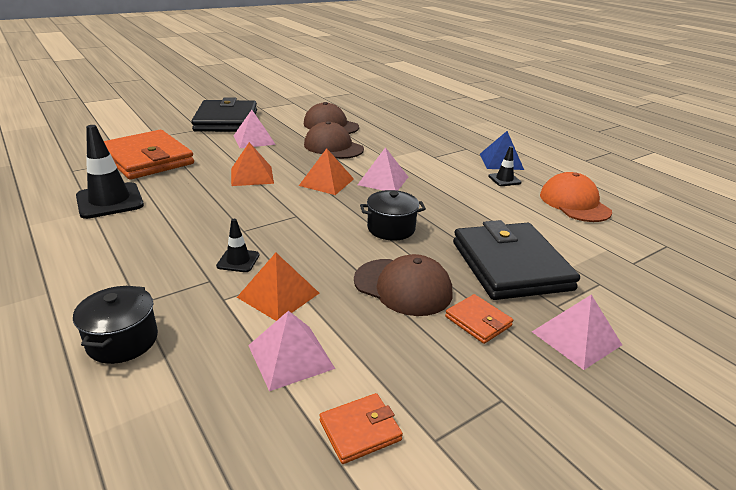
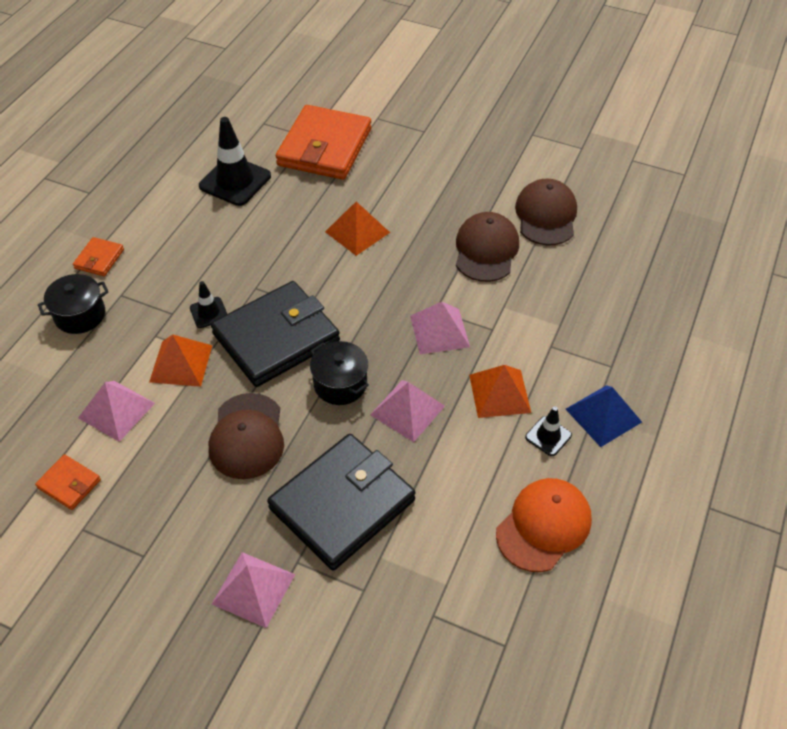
camera: 60 degrees right, 20 degrees up
(226, 121) = (465, 134): black wallet -> black wallet (276, 337)
(254, 139) = (439, 183): pink pyramid -> pink pyramid (407, 410)
(326, 182) = (394, 290): orange pyramid -> orange pyramid (499, 393)
(478, 321) = (231, 508): orange wallet -> orange wallet (99, 259)

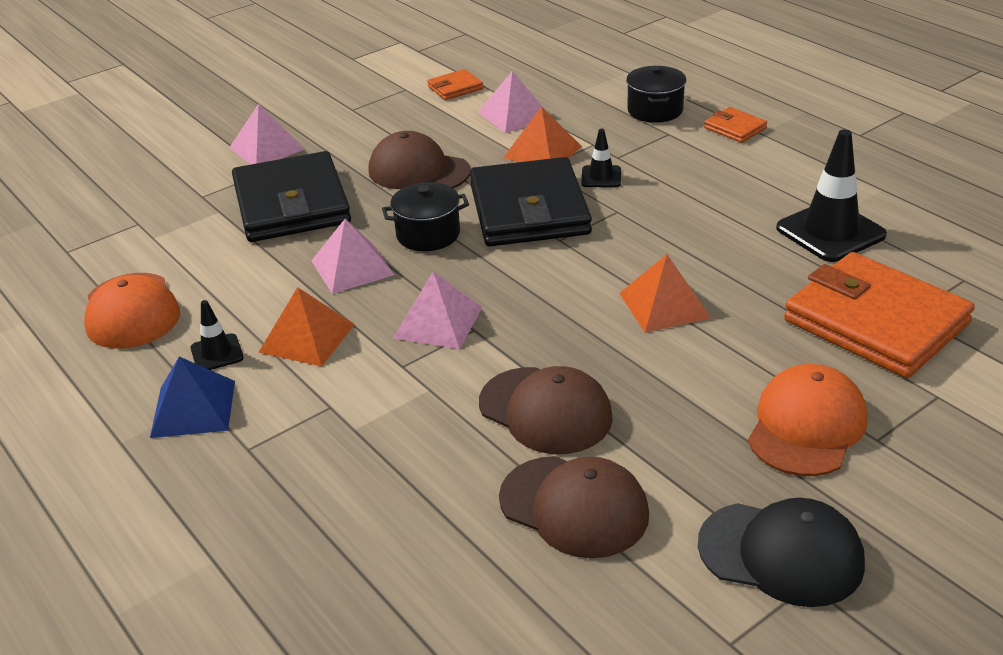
camera: 120 degrees right, 15 degrees down
(430, 154) = (806, 426): none -> orange cap
(522, 145) = (781, 554): none -> black cap

